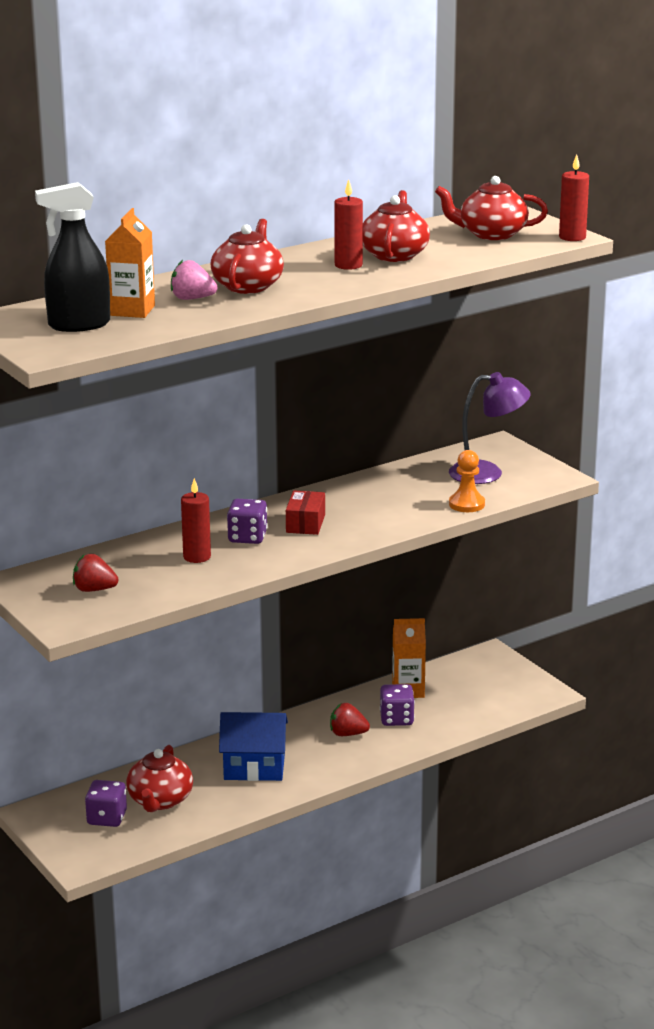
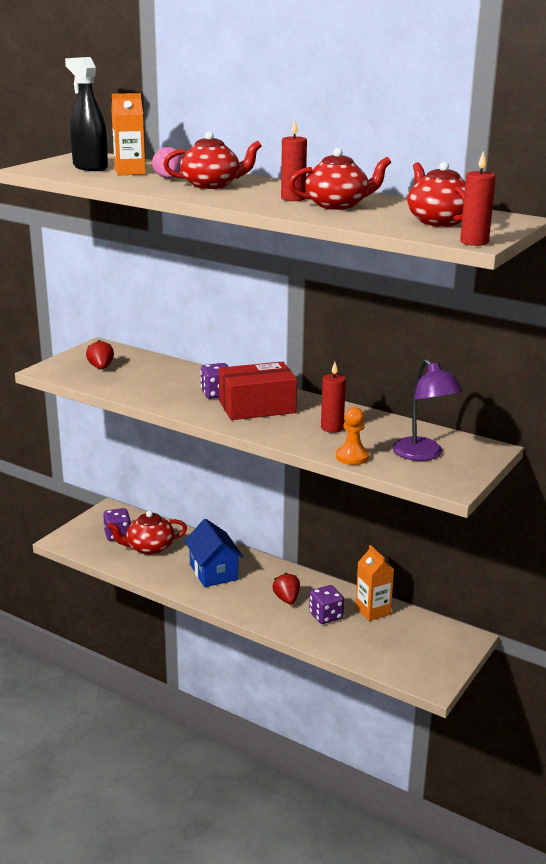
camera: 65 degrees right, 0 degrees up
(197, 557) = (172, 385): red candle -> red candle (332, 428)
(305, 523) = (257, 407): red box -> red box, size x1.78

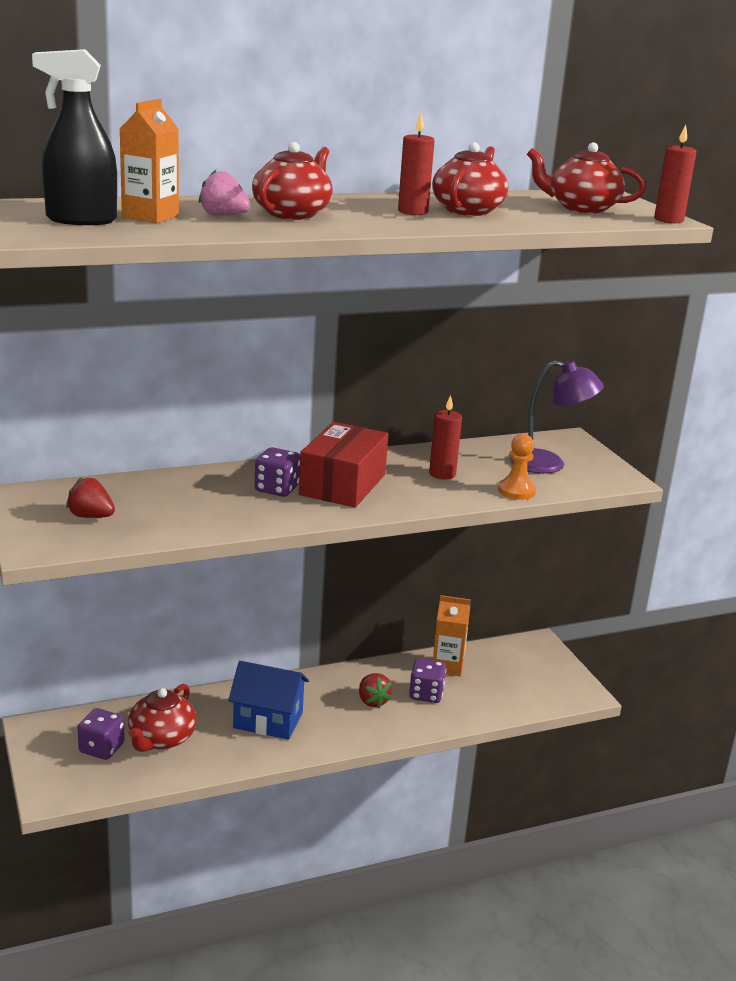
camera: 55 degrees left, 0 degrees up
(287, 599) = (372, 701): red strawberry -> red strawberry turned 135 degrees counterclockwise

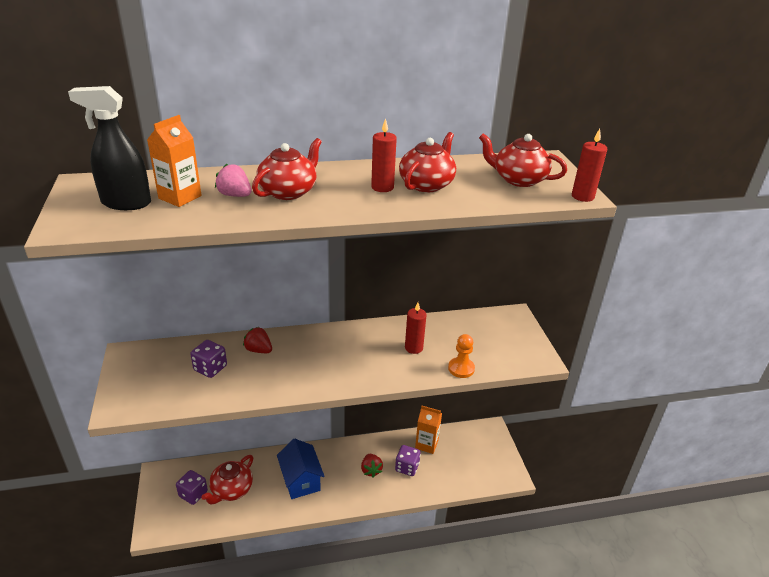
camera: 10 degrees right, 10 degrees up
(91, 516) = (163, 378): red strawberry -> red strawberry (258, 350)
(268, 720) = (301, 480): blue house -> blue house turned 45 degrees clockwise
(277, 489) = (295, 357): purple dice -> purple dice (210, 368)
(342, 484) = (341, 355): red box -> none
(549, 464) = (492, 341): purple lamp -> none

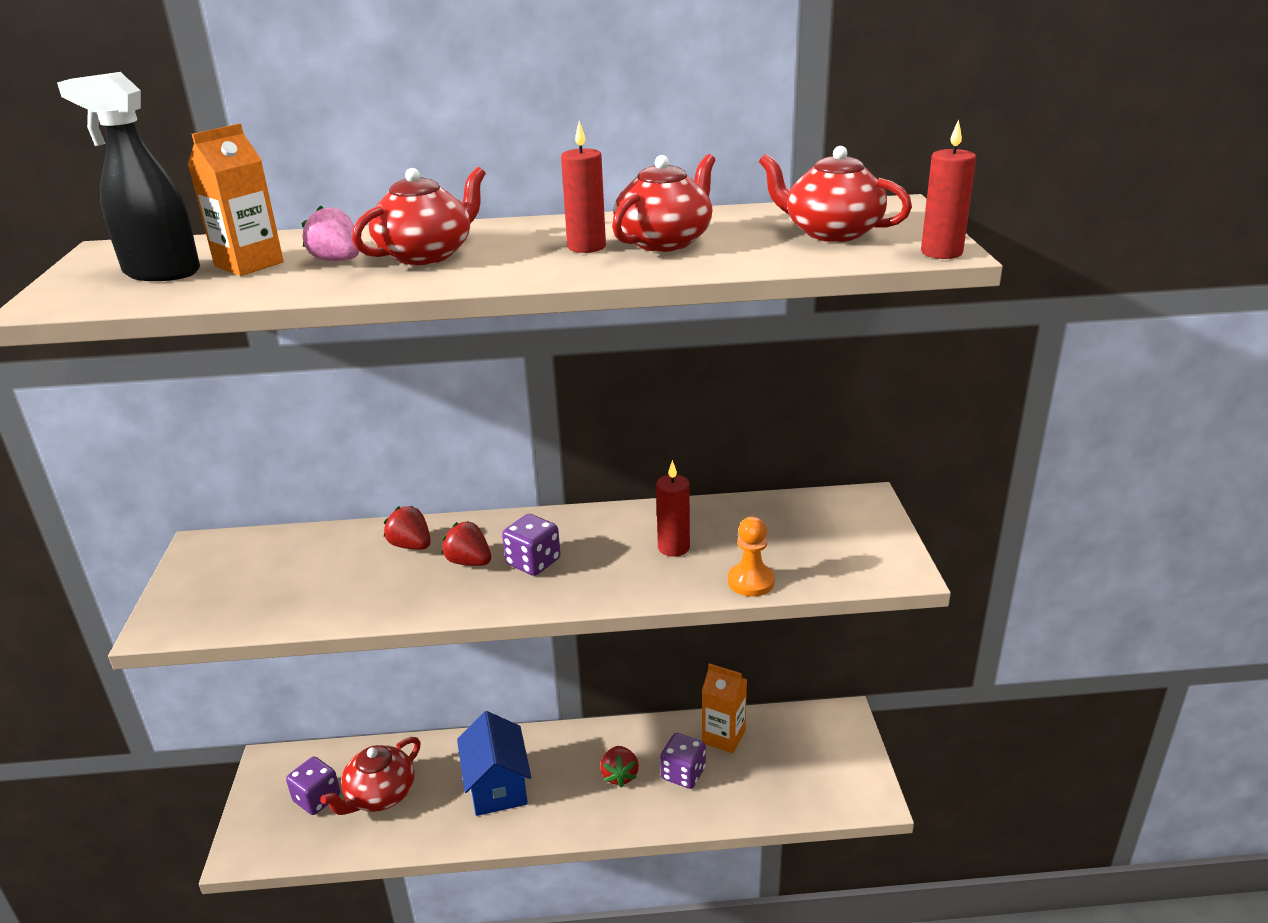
camera: 10 degrees right, 5 degrees down
(210, 368) = (326, 571): purple dice -> purple dice (533, 562)
(296, 360) = (469, 562): none -> red strawberry

